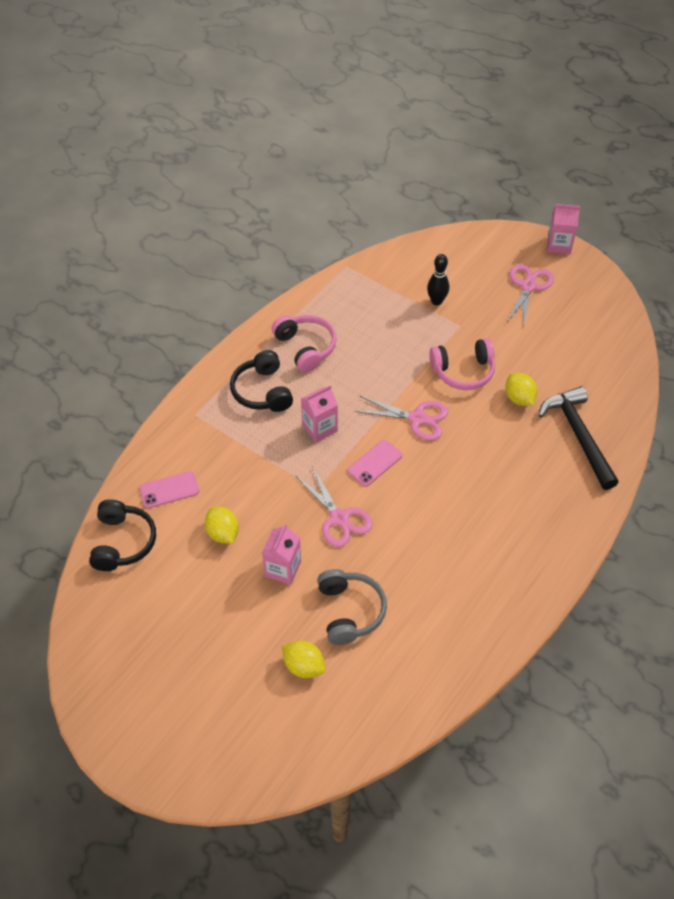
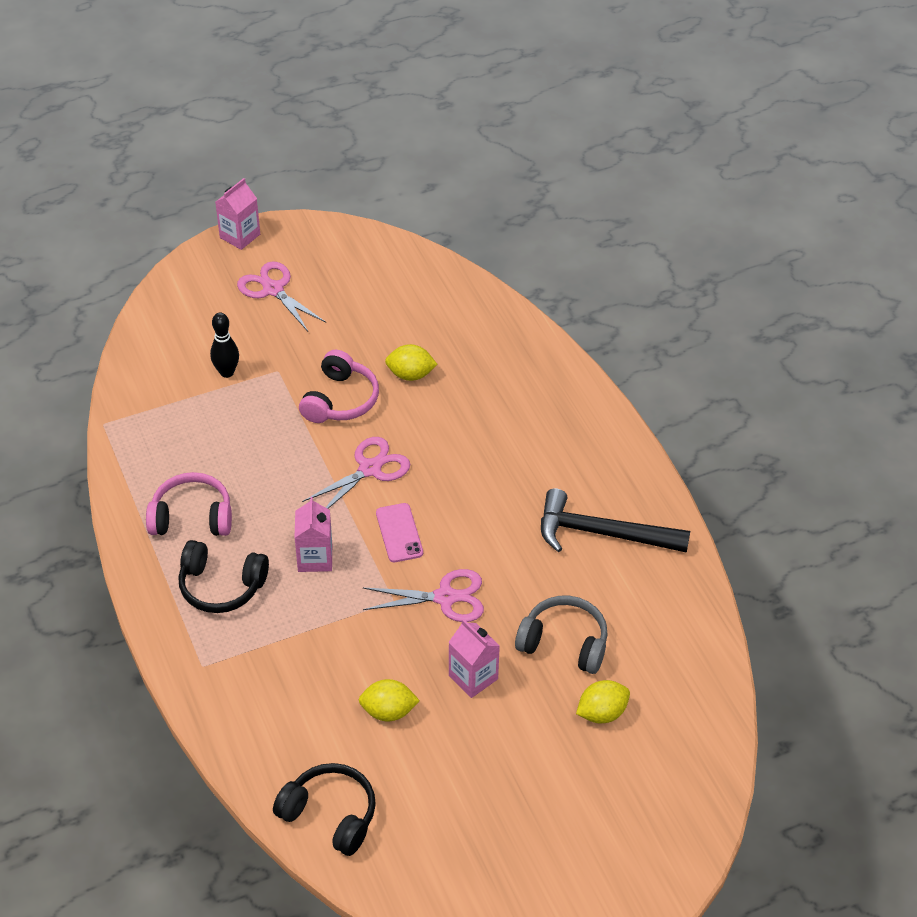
camera: 60 degrees left, 5 degrees down
(169, 490) = (291, 738): pink phone -> none
(578, 435) = (491, 355): black hammer -> black hammer (602, 533)

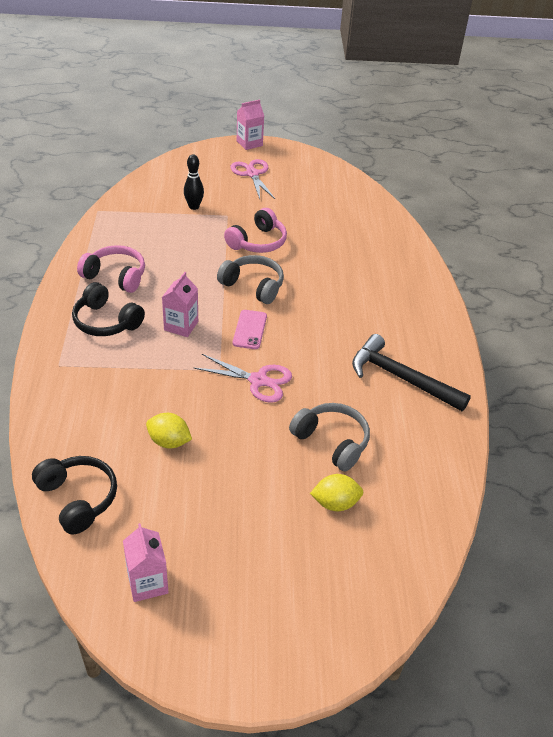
camera: 20 degrees right, 5 degrees down
(370, 469) = (253, 286): pink scissors -> grey headphones
(410, 375) = (314, 242): yellow lemon -> none
(473, 677) = (247, 441): pink carton -> pink carton (147, 583)

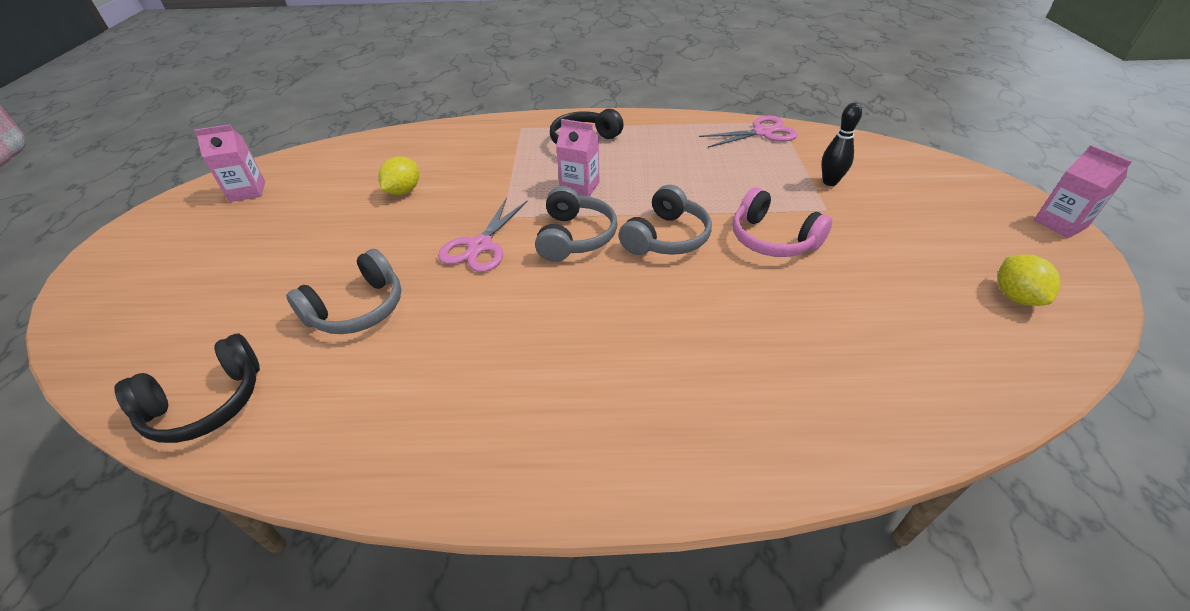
camera: 95 degrees right, 0 degrees up
(78, 498) = (356, 152): black headphones -> black headphones (206, 403)
(116, 276) = (660, 142): pink headphones -> none
(250, 329) = (574, 237): pink phone -> grey headphones
(252, 174) = (962, 229): pink scissors -> pink scissors (762, 133)
(335, 503) = (261, 309): yellow lemon -> yellow lemon (1015, 296)
(401, 378) = (461, 395): black hammer -> none

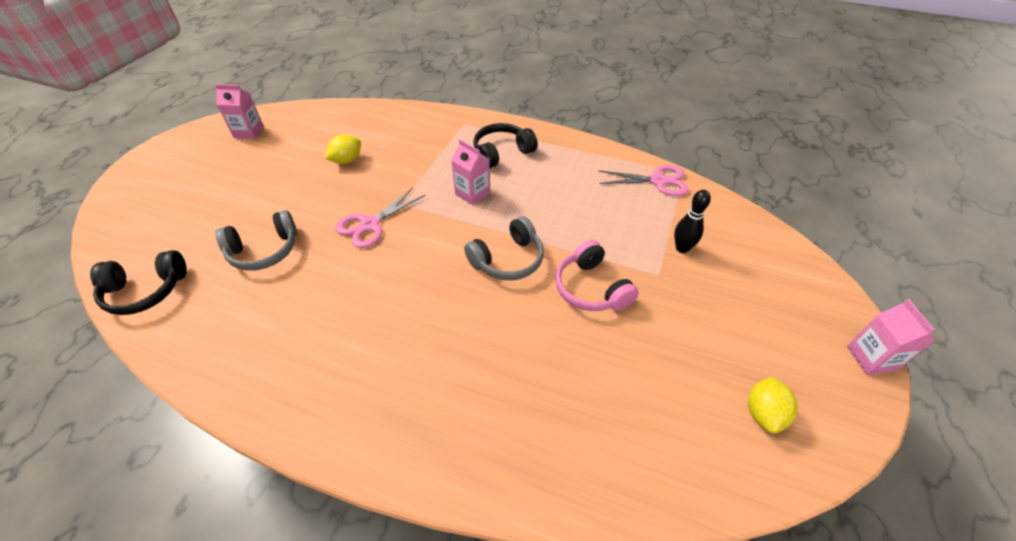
camera: 20 degrees right, 5 degrees up
(574, 237) = (440, 238): grey headphones -> none

